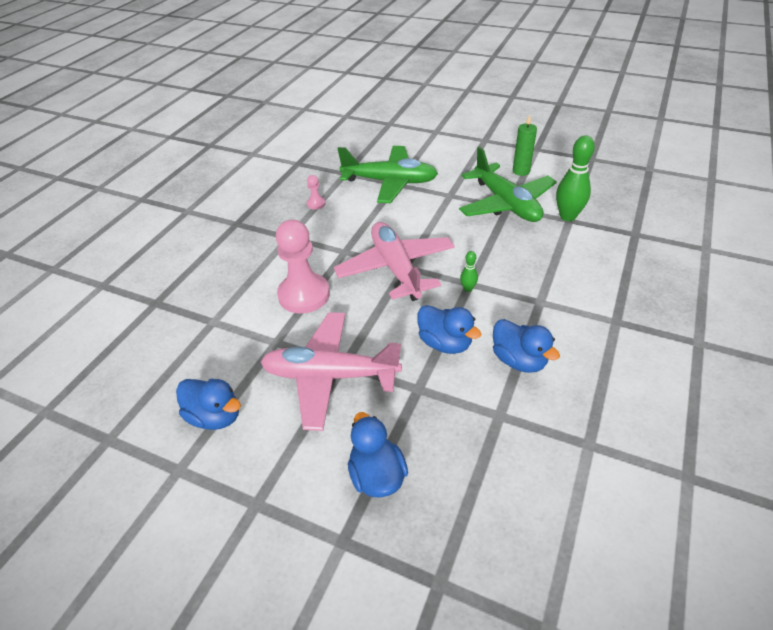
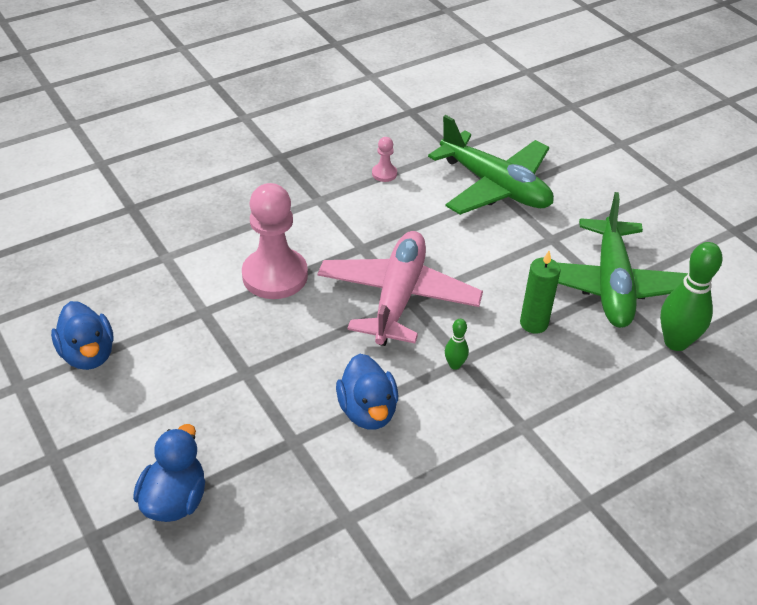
camera: 30 degrees right, 0 degrees up
(330, 376) = (222, 377): pink plane -> none
(519, 360) = (428, 476): blue duck -> none
(521, 171) = (678, 251): green candle -> green candle (533, 323)

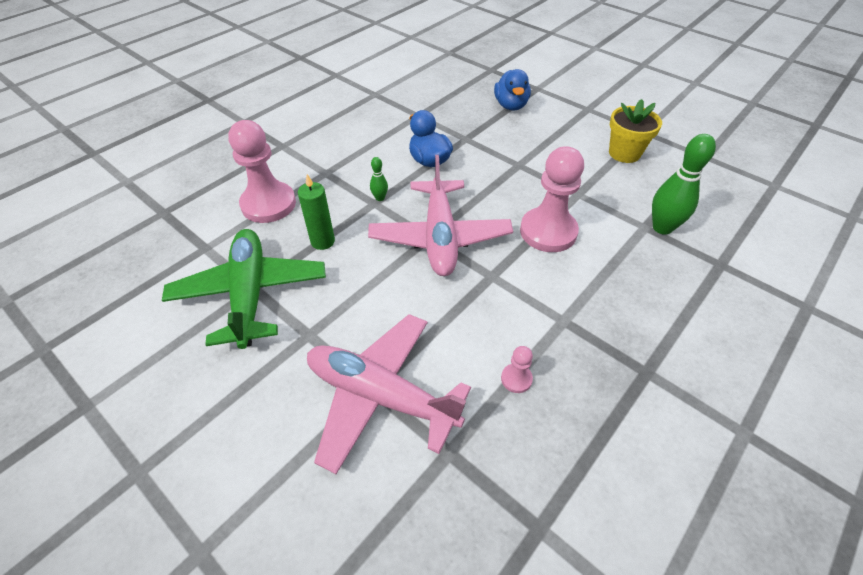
camera: 165 degrees right, 5 degrees up
(88, 354) = (624, 153): blue duck -> yellow flower pot
(495, 186) = (381, 396): green plane -> pink plane
(603, 391) = (268, 204): none -> pink pawn
(675, 342) = (201, 253): green bowling pin -> green bowling pin (662, 228)

